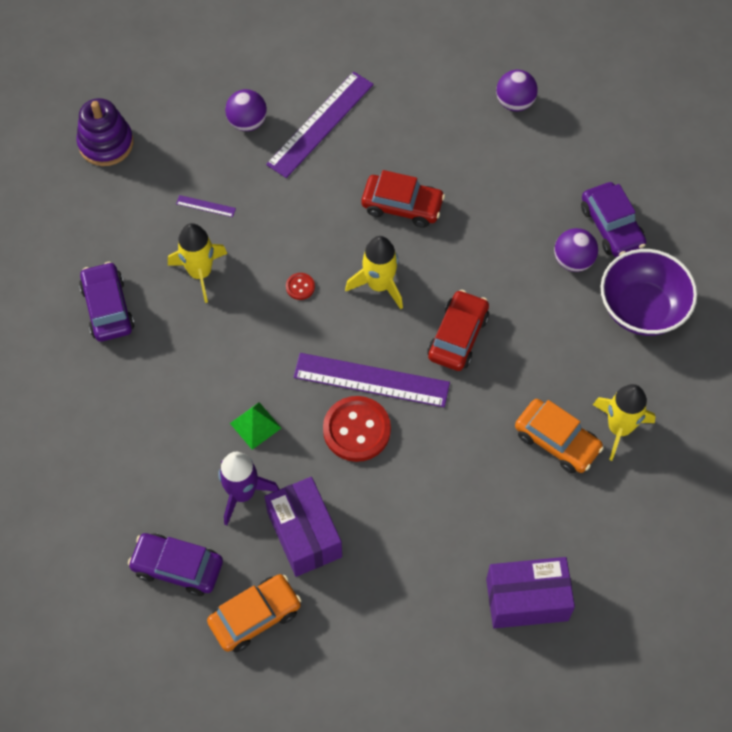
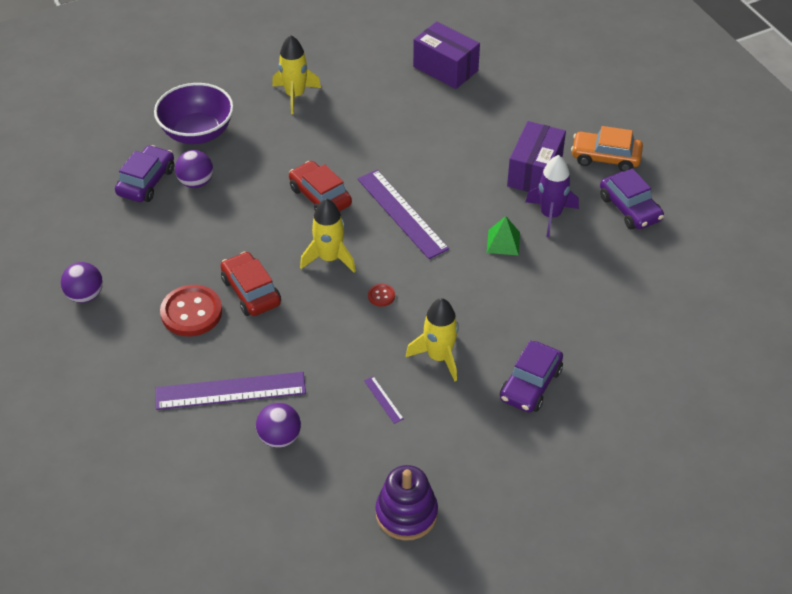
camera: 135 degrees left, 15 degrees down
(356, 430) = (443, 196): red button -> red button (191, 312)
(458, 336) = (320, 196): red car -> red car turned 75 degrees clockwise
(557, 441) = (336, 113): orange car -> none

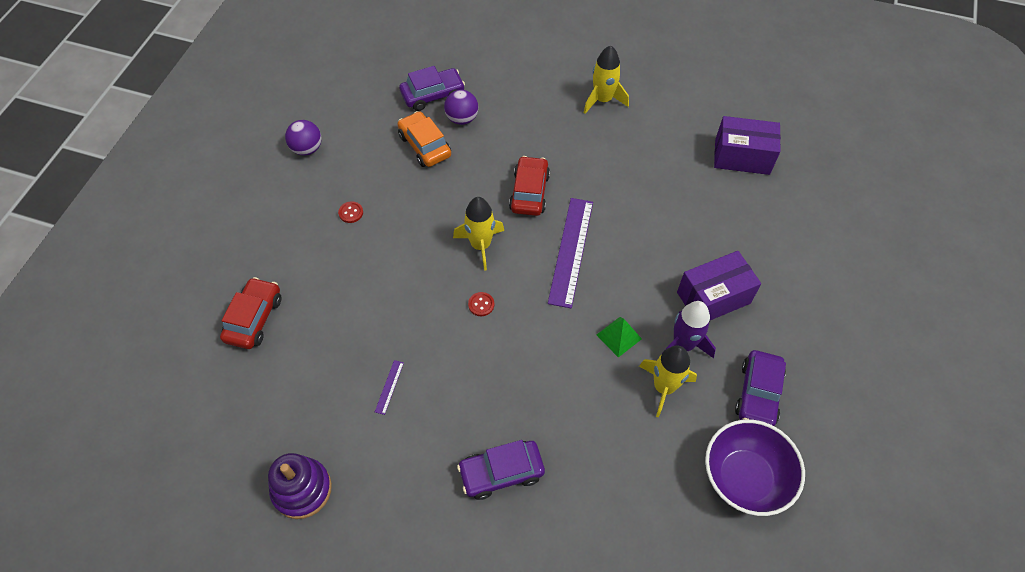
camera: 45 degrees right, 10 degrees up
(191, 312) = (351, 213): red button -> red button, size x0.45
(197, 133) = (505, 82): purple bowl -> purple bowl (744, 478)
(230, 390) = (308, 291): purple ruler -> none
(251, 291) = (402, 228): red car -> red car (254, 318)
(279, 437) = (295, 353): purple ball -> none
(439, 357) = (464, 388): yellow rocket -> yellow rocket (664, 387)
(445, 69) = (742, 157): purple box -> purple box turned 75 degrees counterclockwise
(605, 157) = (789, 332): orange car -> orange car (425, 146)

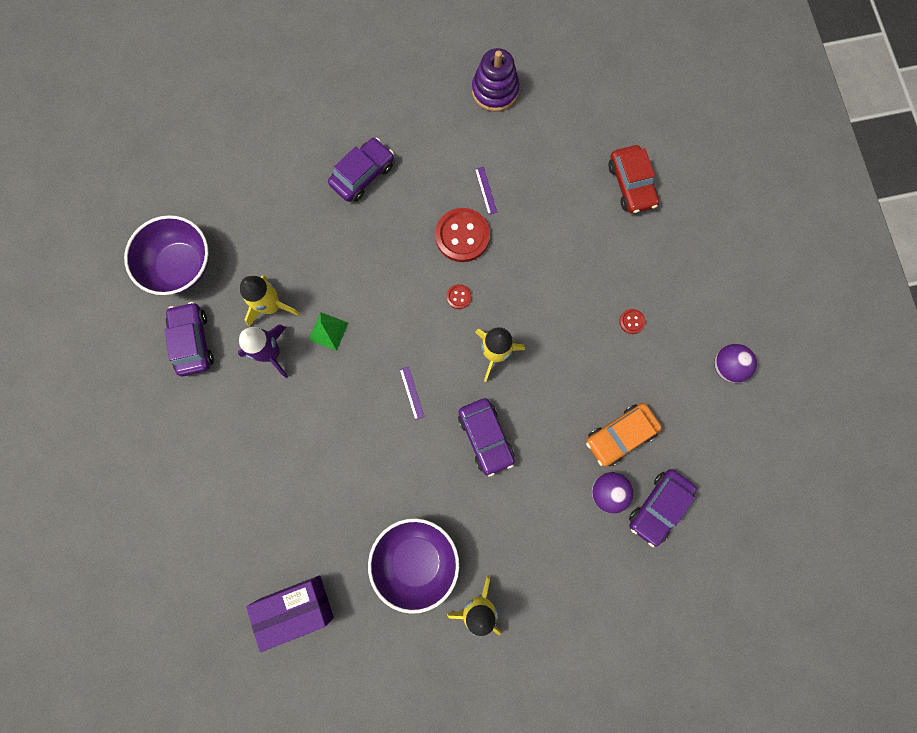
camera: 150 degrees right, 20 degrees up
(425, 146) = (620, 435): orange car -> orange car turned 120 degrees clockwise
(441, 356) = (462, 236): none -> red button
(529, 192) = (485, 437): red car -> purple car
(570, 251) = (412, 393): purple ruler -> purple ruler, size x0.41
(633, 144) = (416, 561): none -> purple bowl
(713, 297) = (262, 415): purple box -> none

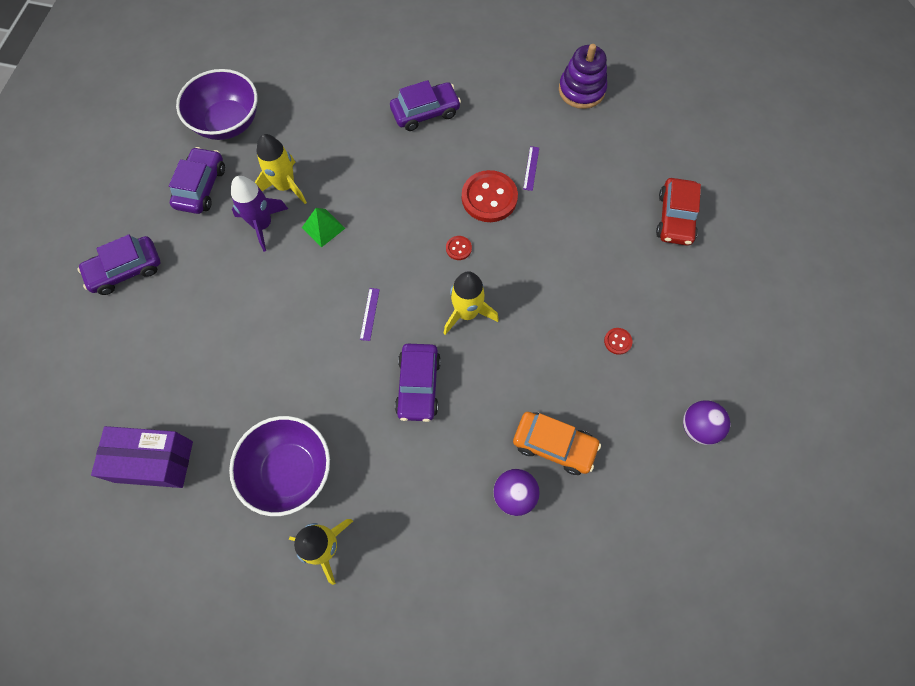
camera: 25 degrees right, 10 degrees down
(620, 435) = (554, 445): orange car -> orange car turned 150 degrees counterclockwise
(658, 507) = (561, 535): purple car -> purple car (125, 270)

